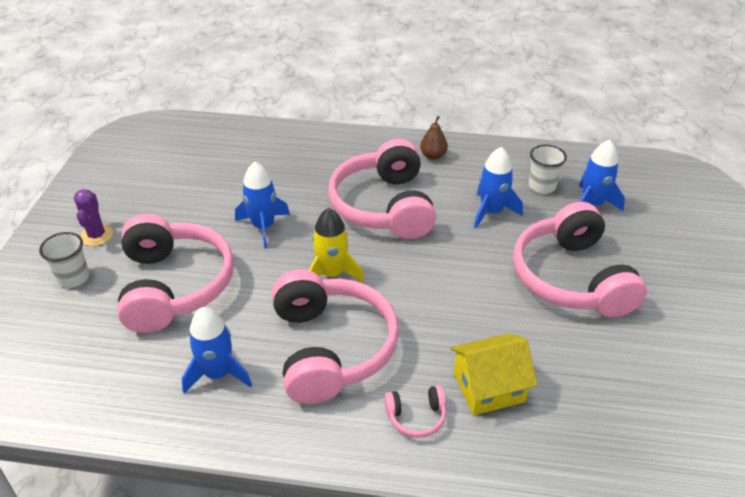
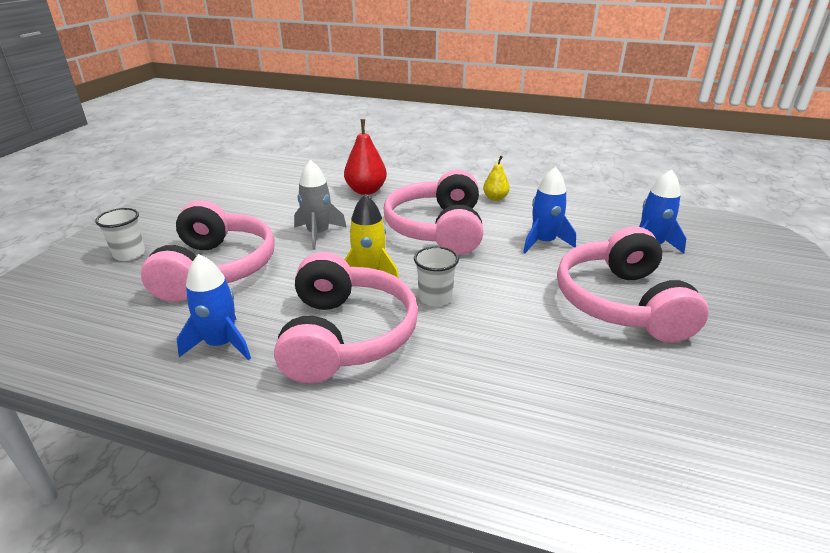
camera: 10 degrees right, 10 degrees down
(96, 235) = (167, 227): purple cactus -> none
(263, 227) = (318, 234): blue rocket -> grey rocket
(294, 159) = (366, 191): none -> red pear
(416, 417) = (418, 412): pink headphones -> none
(433, 156) = (495, 198): brown pear -> yellow pear
(488, 387) = (509, 393): yellow house -> none
(542, 186) = (599, 228): white cup -> white cup (435, 298)

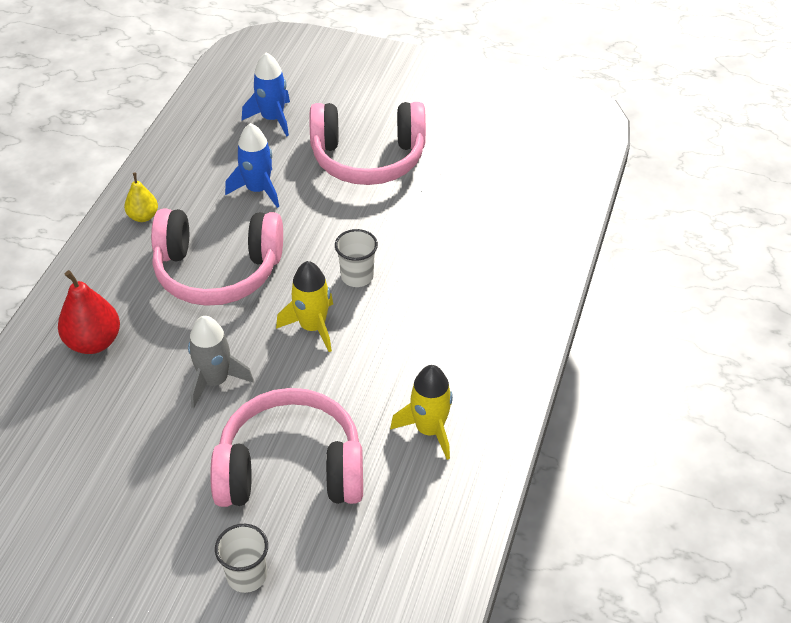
camera: 90 degrees left, 15 degrees up
(221, 344) = (429, 430): blue rocket -> yellow rocket
(346, 335) = (415, 338): pink headphones -> none

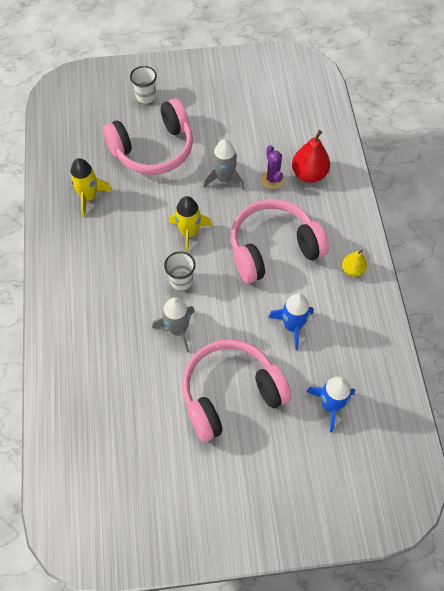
camera: 155 degrees right, 15 degrees up
(149, 354) = (272, 179): none -> purple cactus
(391, 229) = (178, 330): none -> grey rocket

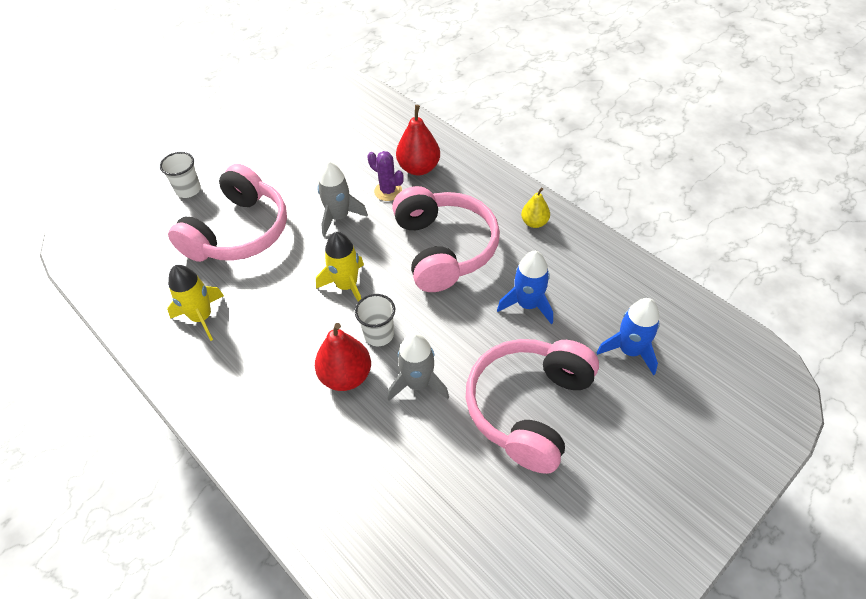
camera: 35 degrees left, 10 degrees down
(140, 294) = (346, 376): none -> red pear
(273, 248) = (444, 249): pink headphones -> pink headphones turned 135 degrees clockwise

